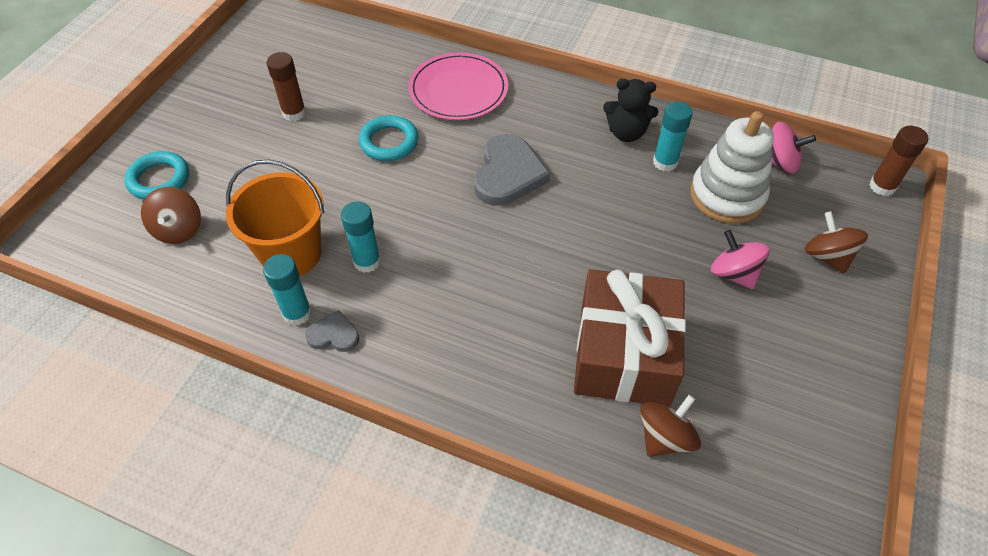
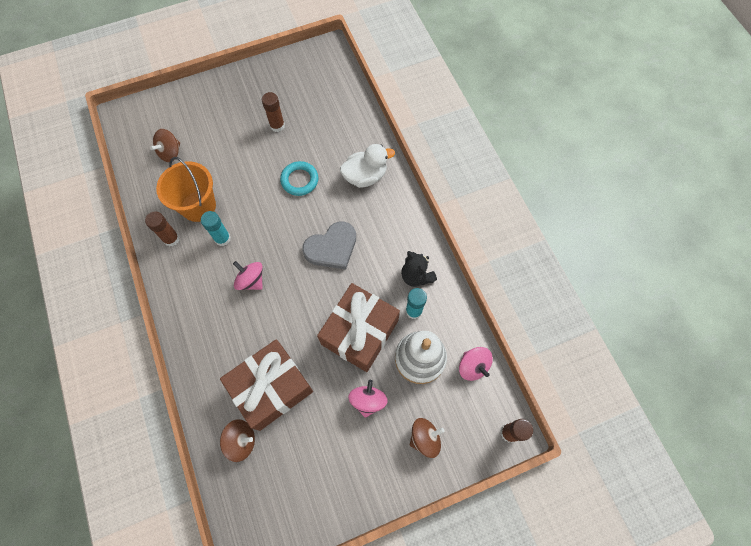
camera: 45 degrees right, 15 degrees up
(159, 179) = (188, 117): turquoise ring -> none
(297, 313) = (171, 239): turquoise glue stick -> brown glue stick
(333, 335) = (174, 263): grey heart -> none
(458, 90) = (365, 176): pink plate -> white duck
(458, 273) = (251, 280): none -> pink spinning top
(641, 222) = (359, 332): none -> brown gift
(827, 256) = (425, 438): brown spinning top -> brown spinning top turned 45 degrees clockwise

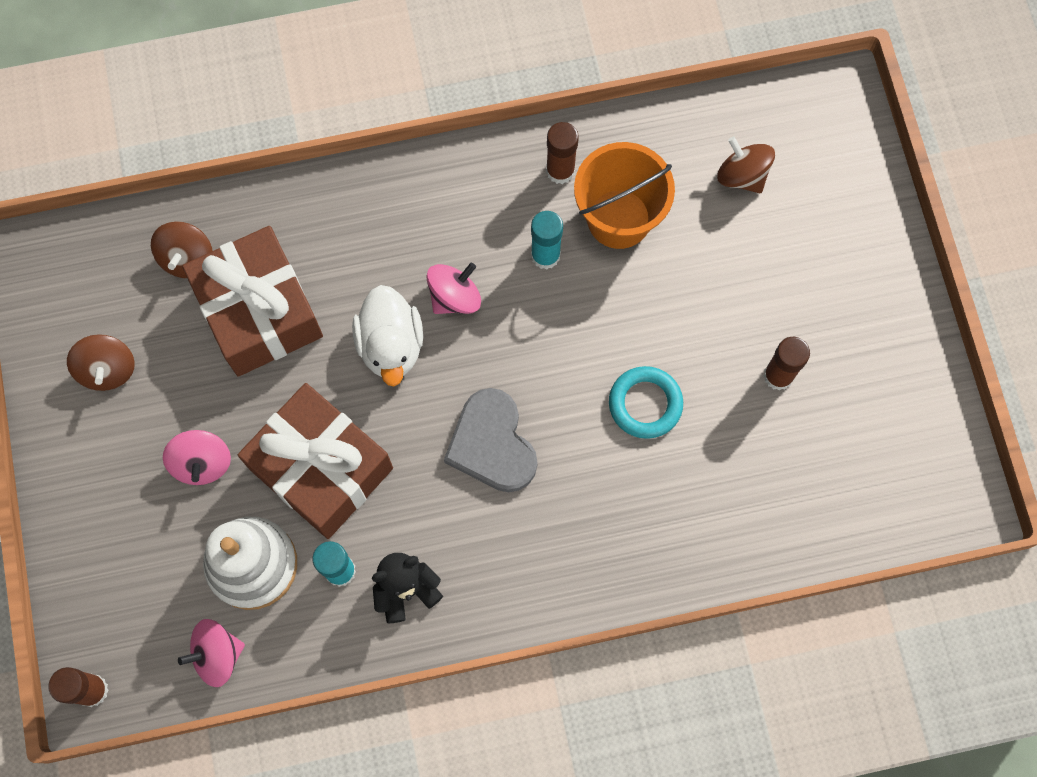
camera: 100 degrees right, 5 degrees up
(365, 176) = (634, 531): white duck -> white duck (391, 345)
(368, 400) = (202, 463): pink spinning top -> pink spinning top turned 60 degrees clockwise
(425, 438) = (119, 545): brown spinning top -> brown spinning top (108, 369)

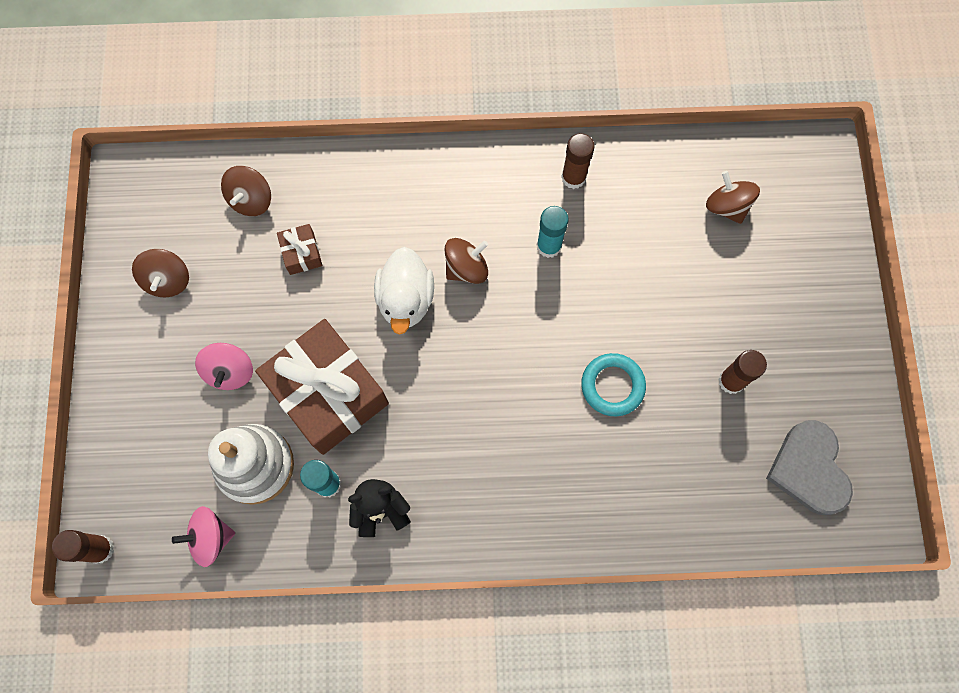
camera: 10 degrees right, 0 degrees up
(259, 312) = (302, 253): brown gift -> brown gift, size x0.42
(455, 297) = (466, 268): pink spinning top -> brown spinning top
(492, 444) = (476, 398): grey heart -> grey heart (809, 469)
(619, 219) = (616, 225): orange bucket -> none

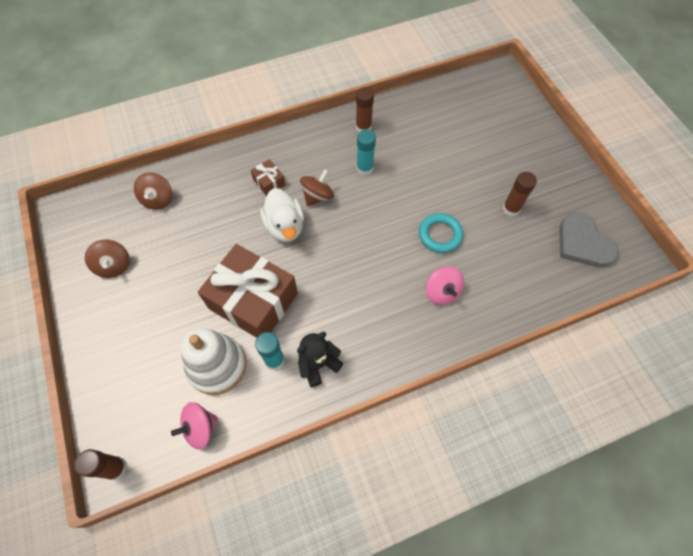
camera: 20 degrees left, 10 degrees down
(230, 371) = (178, 310): pink spinning top -> pink spinning top (442, 292)
(302, 253) = (204, 221): brown gift -> brown gift (269, 182)
(727, 206) = (462, 116): brown spinning top -> none

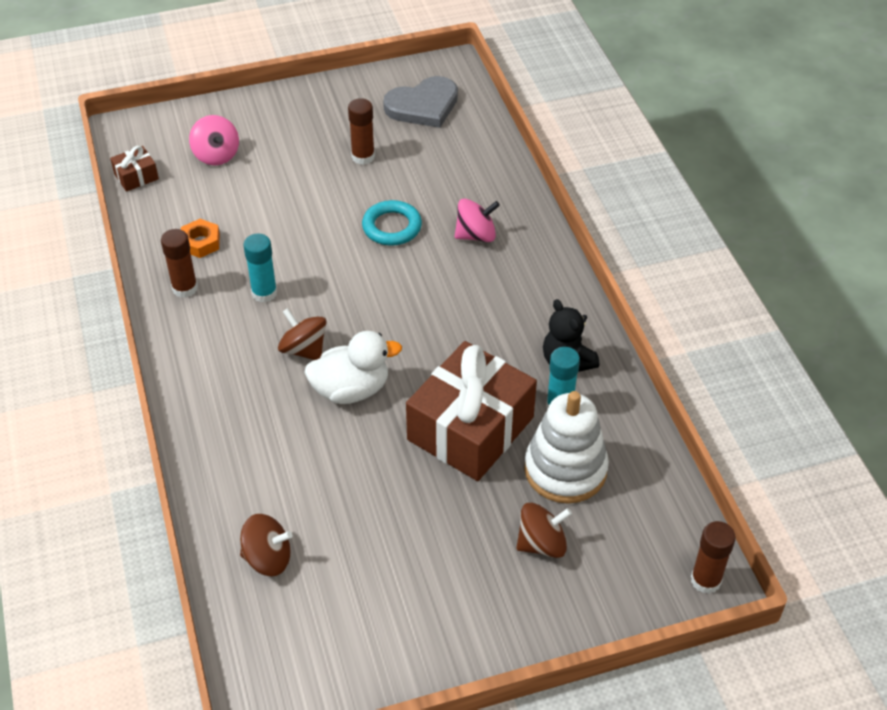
camera: 85 degrees left, 15 degrees down
(114, 266) = (389, 613): brown spinning top -> brown spinning top (542, 543)
(200, 428) = (651, 486): pink spinning top -> pink spinning top (216, 155)
(269, 182) = (265, 407): brown gift -> brown gift (136, 176)
(404, 128) = (200, 242): none -> orange nut

